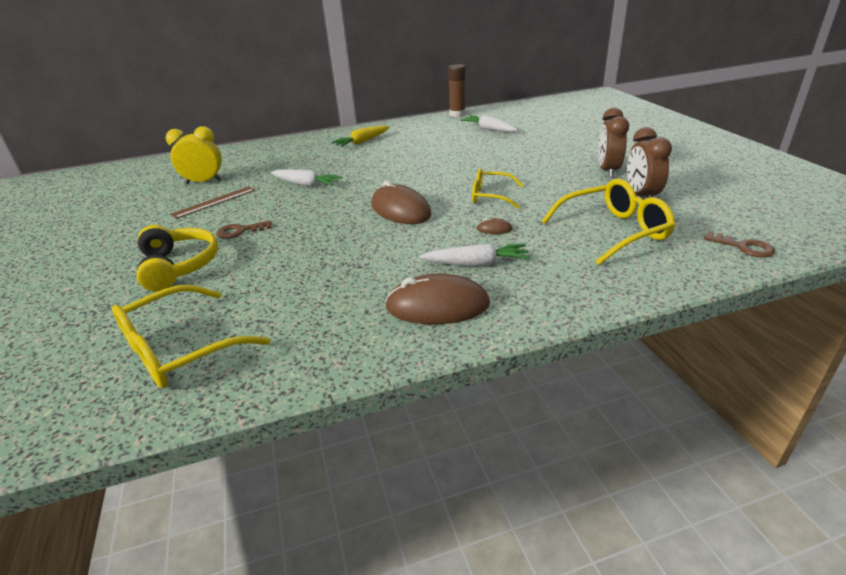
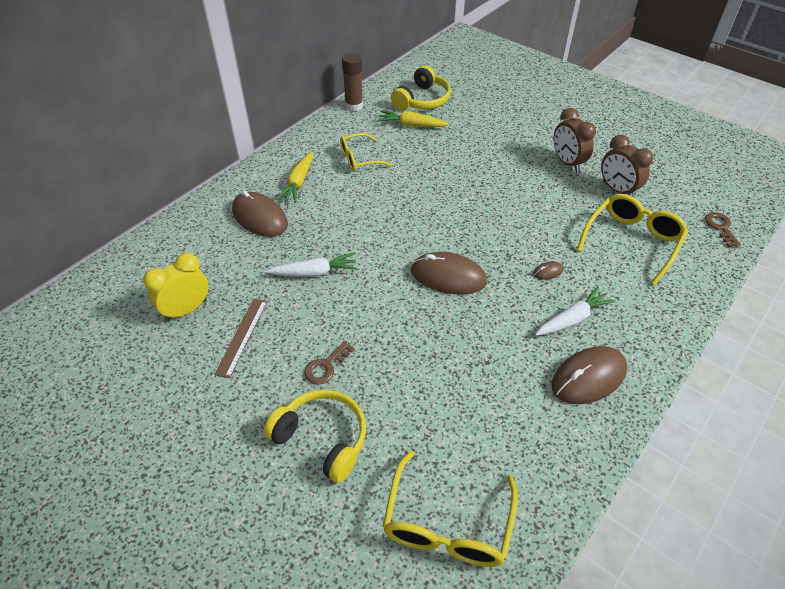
camera: 35 degrees left, 15 degrees up
(312, 152) = (259, 217): none -> brown mouse
(489, 129) = (411, 125): white carrot -> yellow carrot
(491, 196) = (506, 229): yellow glasses -> yellow glasses (359, 158)
(517, 119) = (422, 100): none -> yellow headphones
(743, 247) = (720, 227): brown key -> brown key turned 105 degrees counterclockwise

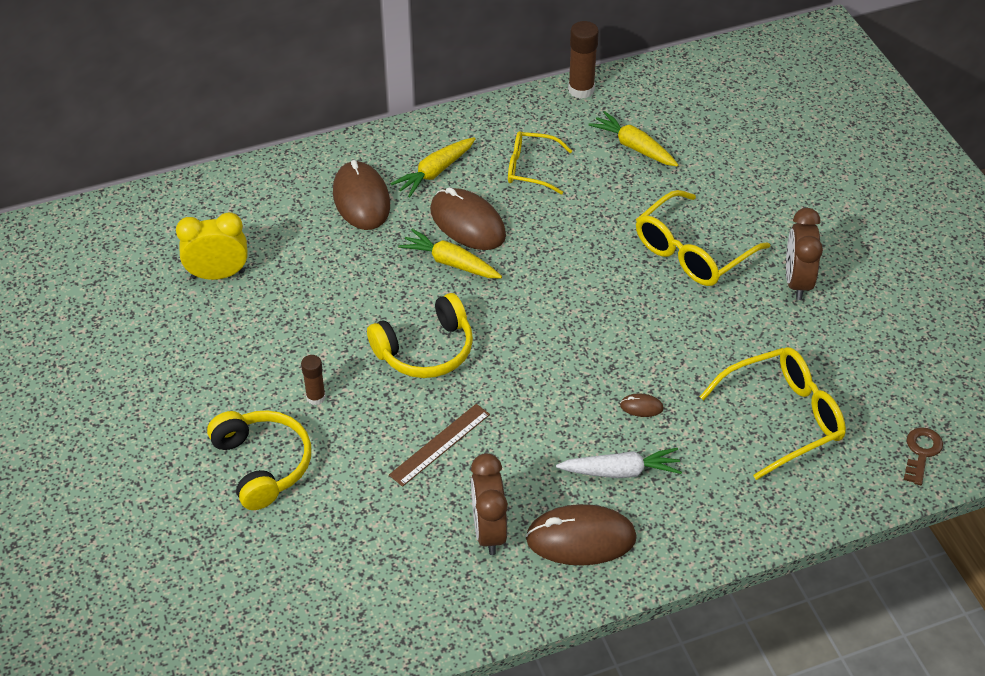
camera: 30 degrees right, 0 degrees up
(242, 336) = (254, 328): brown ruler -> brown ruler (440, 444)
(314, 272) = (375, 291): white carrot -> none
(326, 366) = (316, 397): brown key -> brown glue stick
(352, 233) = (450, 263): none -> yellow carrot
(422, 100) = (679, 114): yellow headphones -> yellow headphones (425, 350)
(447, 523) = (322, 595): yellow glasses -> yellow glasses (692, 251)
(448, 276) = (519, 360): brown mouse -> brown mouse (467, 223)
(617, 190) = (829, 346): brown clock -> brown clock (489, 531)

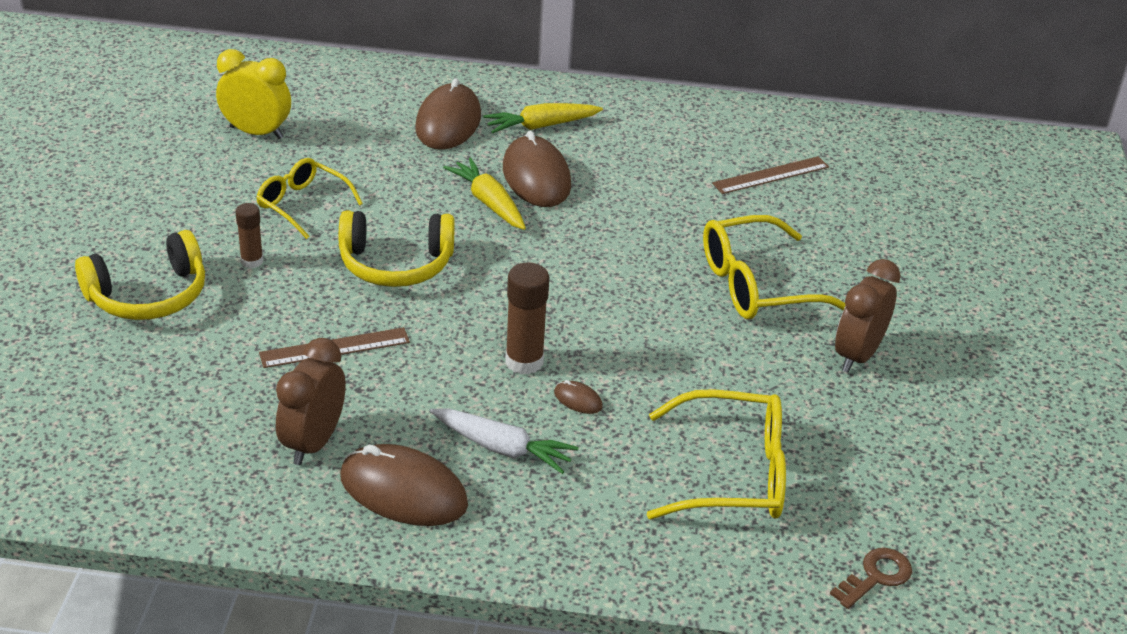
camera: 25 degrees right, 10 degrees down
(262, 464) = (148, 295): yellow headphones -> yellow headphones turned 60 degrees clockwise
(531, 169) = (643, 156): yellow glasses -> yellow glasses (303, 205)
(581, 90) = (754, 111): brown glue stick -> brown glue stick (524, 361)
(634, 147) = (771, 175): yellow carrot -> brown ruler

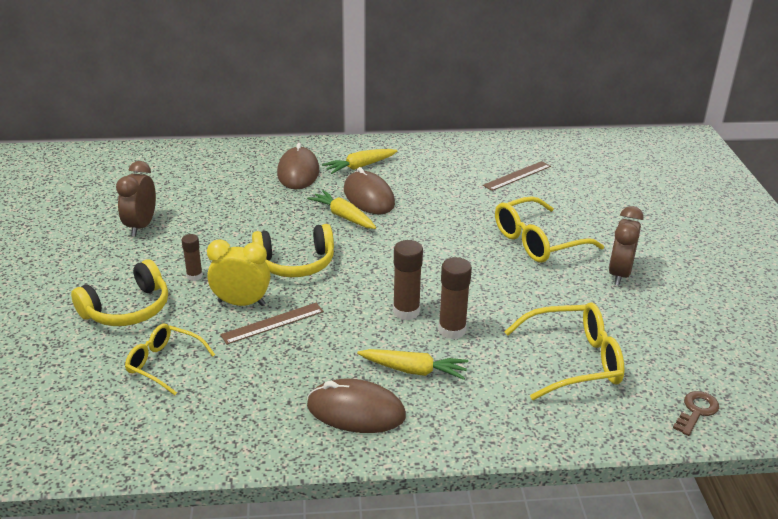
camera: 10 degrees left, 5 degrees down
(256, 132) = (170, 195): yellow clock -> yellow clock (241, 303)
(303, 205) = (218, 235): yellow glasses -> yellow glasses (164, 364)
(313, 443) = (280, 389): brown clock -> brown clock (141, 226)
(502, 448) = (413, 370): white carrot -> yellow carrot
(578, 400) = (452, 330): brown mouse -> brown glue stick

